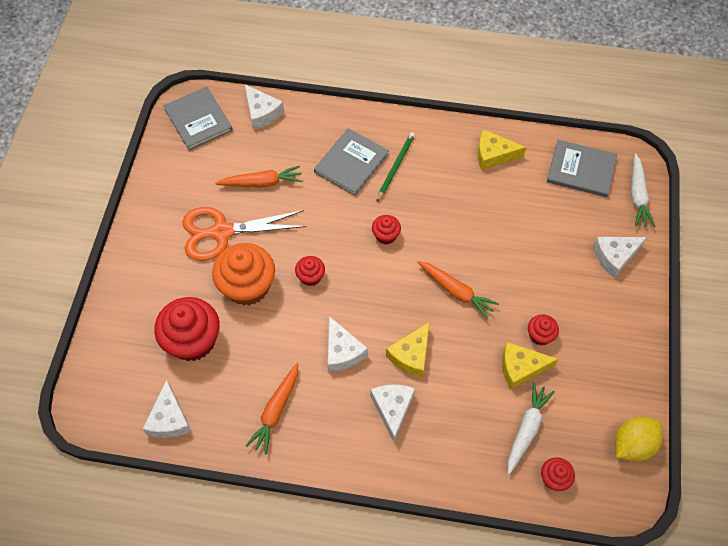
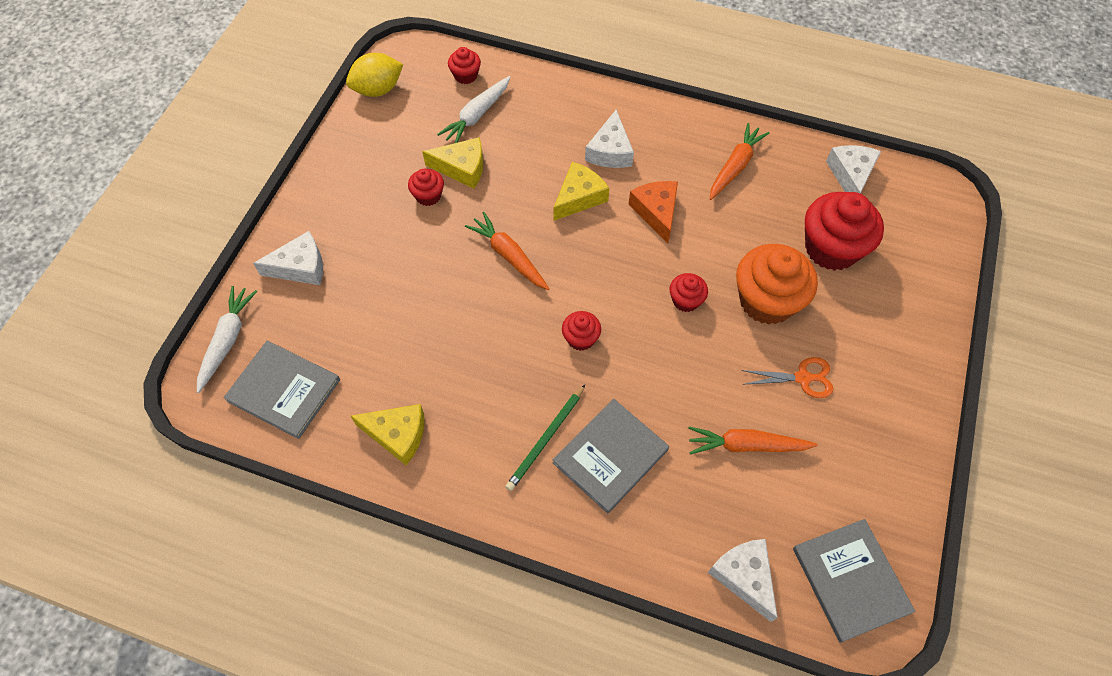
camera: 170 degrees left, 0 degrees up
(221, 232) = (803, 378): orange scissors -> orange scissors, size x0.53
(342, 351) = (656, 212): white cheese -> orange cheese

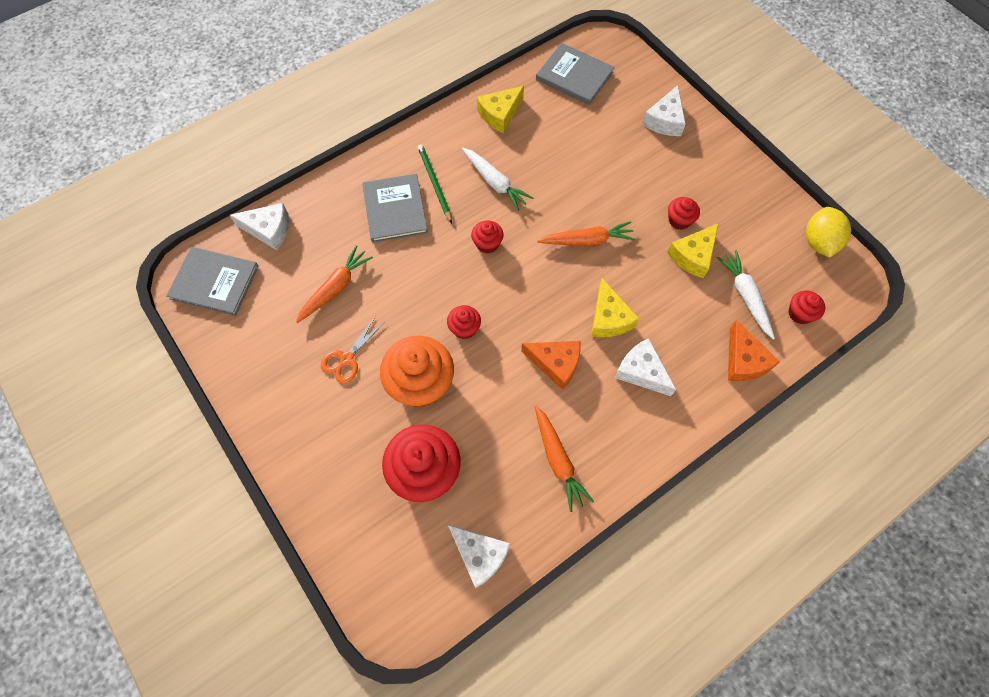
camera: 125 degrees right, 5 degrees up
(227, 340) = (632, 64): white carrot -> white carrot (495, 182)
(284, 390) = (574, 76): grey book -> grey book turned 60 degrees clockwise
(542, 92) = (743, 361): none -> orange cheese

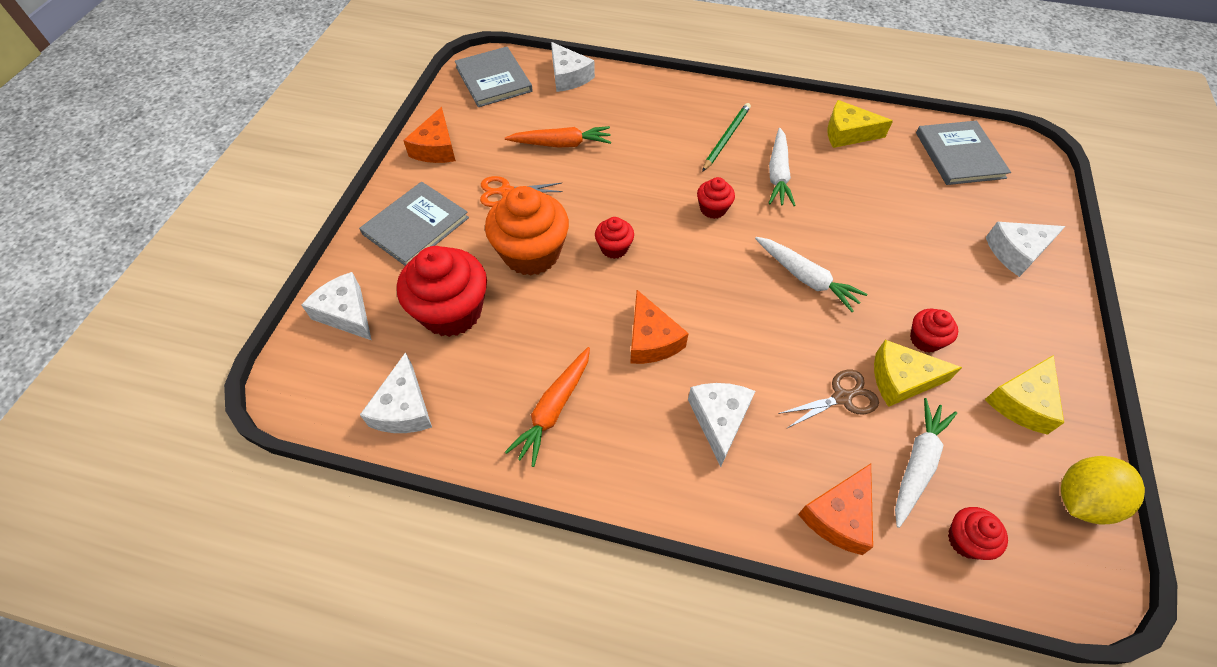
camera: 50 degrees right, 10 degrees down
(250, 376) = (436, 148): none -> orange cheese
(361, 546) = (346, 313): none -> white cheese
(395, 210) = (672, 131): grey book -> grey book (415, 226)
(587, 240) = (806, 278): orange carrot -> white carrot
(609, 318) = (746, 351): yellow cheese -> yellow cheese (1022, 402)
(679, 295) = (842, 397): none -> brown scissors

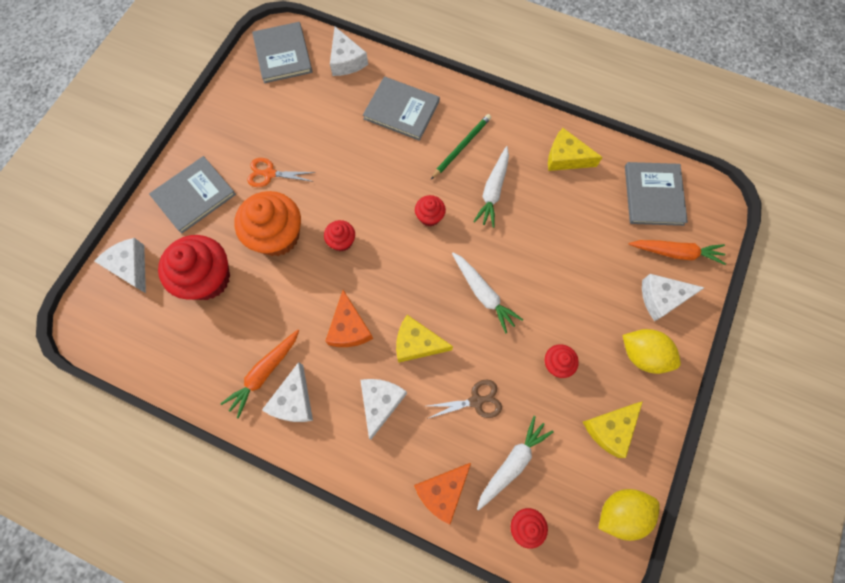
camera: 10 degrees right, 15 degrees up
(404, 408) = (160, 353): white cheese -> white cheese (294, 400)
(436, 148) = (222, 121): orange cheese -> none
(561, 144) = (324, 132): orange carrot -> orange carrot (675, 253)
(646, 113) = (401, 110): none -> grey book
(901, 379) = (526, 394): yellow cheese -> yellow cheese (417, 343)
(1023, 314) = (643, 355): none -> yellow lemon

